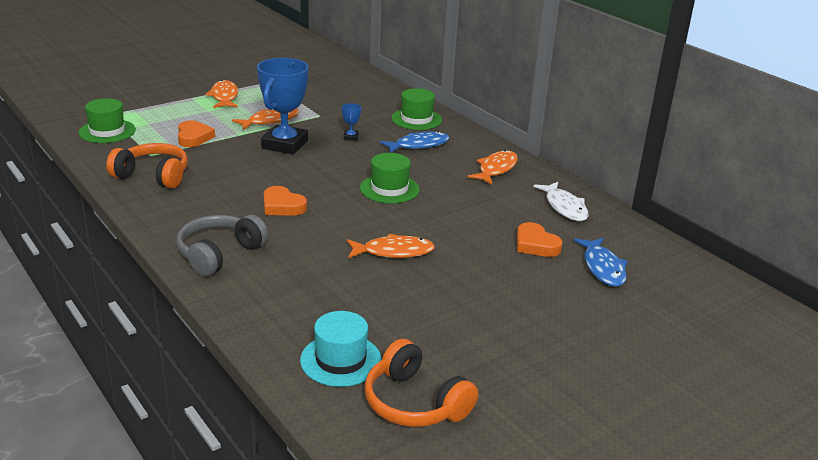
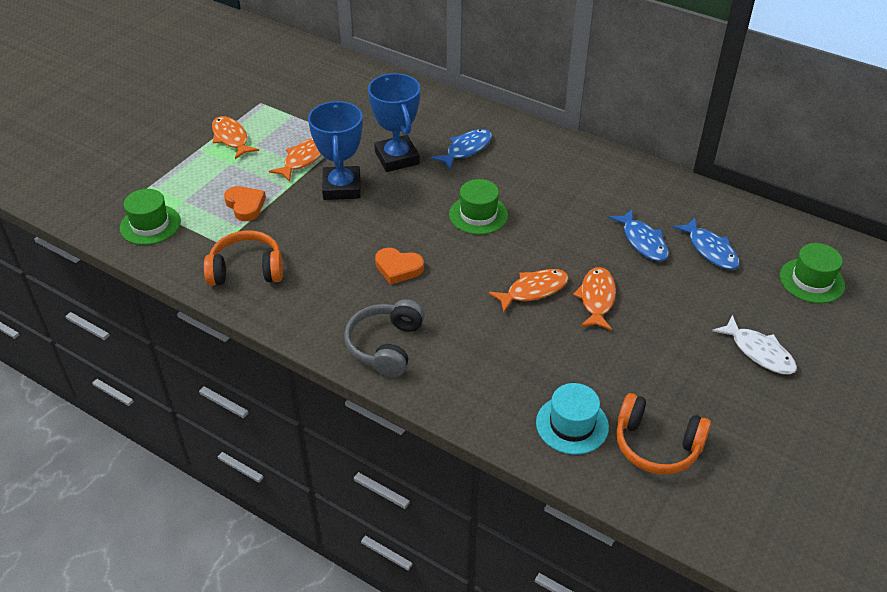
camera: 20 degrees left, 15 degrees up
(351, 137) = (397, 158): blue trophy -> blue trophy, size x2.46
(416, 119) = (441, 114): green hat -> green hat (811, 281)
(496, 169) = (554, 159): orange fish -> orange fish (596, 299)
(535, 244) = (643, 241): orange heart -> blue fish
(564, 207) = (639, 188): white fish -> white fish (759, 352)

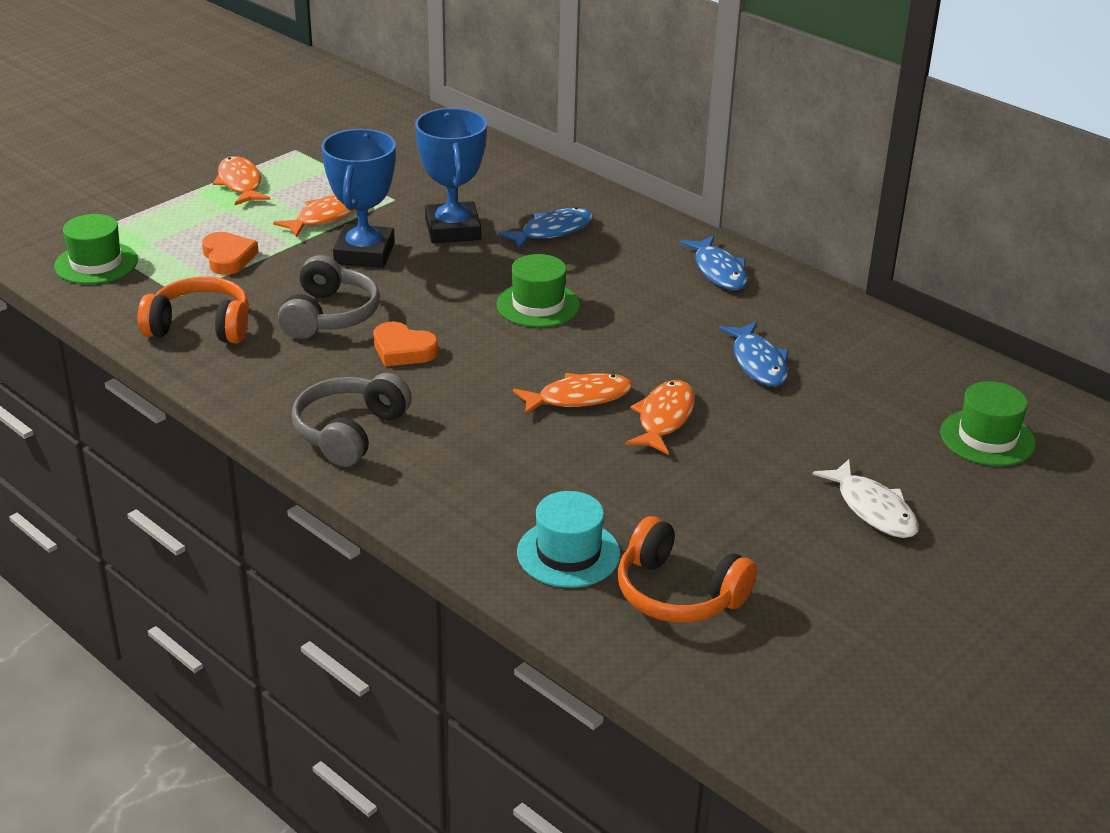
camera: 10 degrees right, 10 degrees down
(336, 246) = (329, 315): none -> grey headphones
(710, 250) = (852, 384): blue fish -> blue fish (718, 271)

